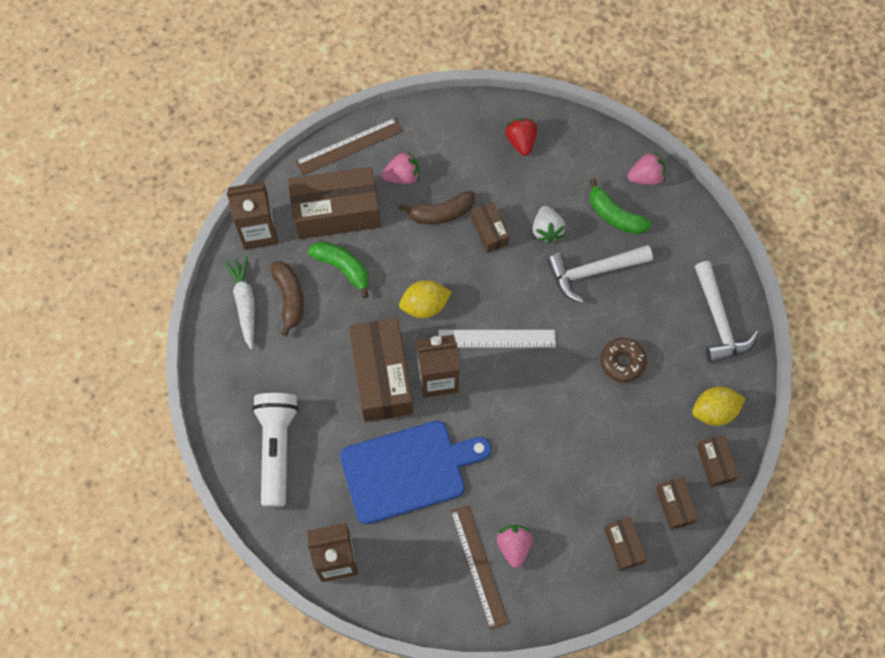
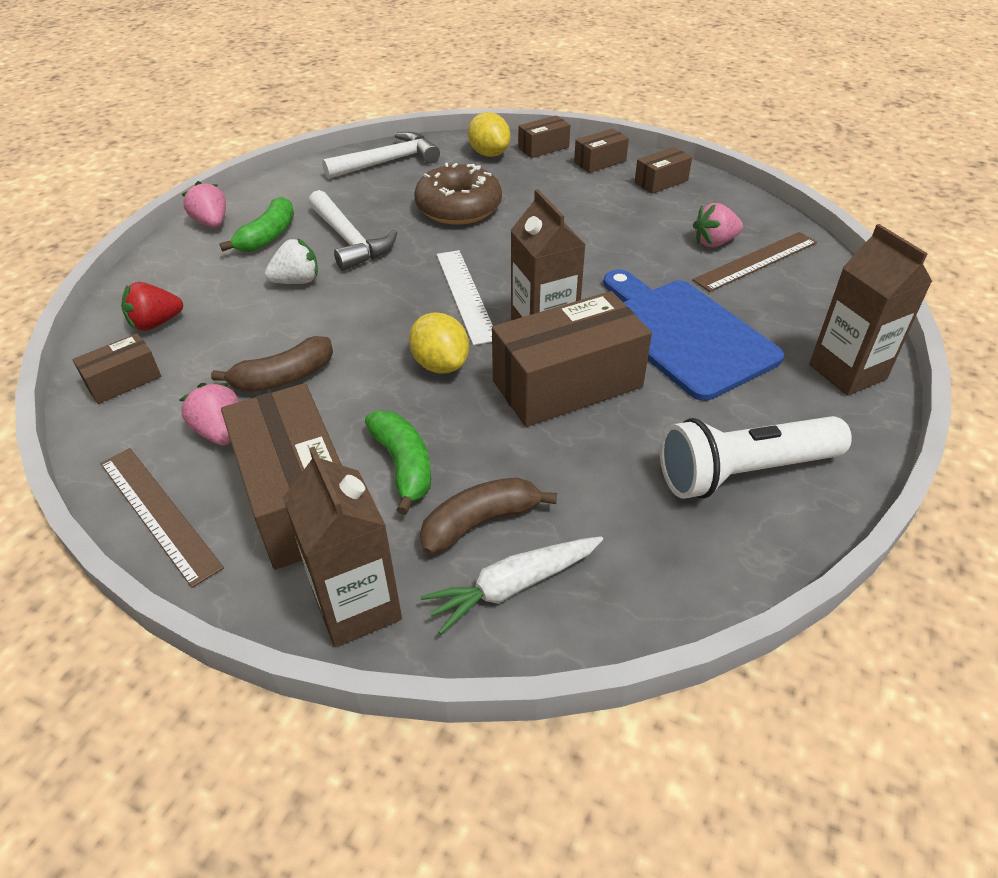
camera: 105 degrees left, 25 degrees down
(343, 268) = (403, 466): green banana -> green banana turned 135 degrees clockwise
(440, 213) = (283, 378): brown banana -> brown banana turned 90 degrees clockwise
(489, 231) = (307, 327): brown box -> brown box (123, 381)
(622, 362) = (459, 207): brown donut -> brown donut, size x1.61

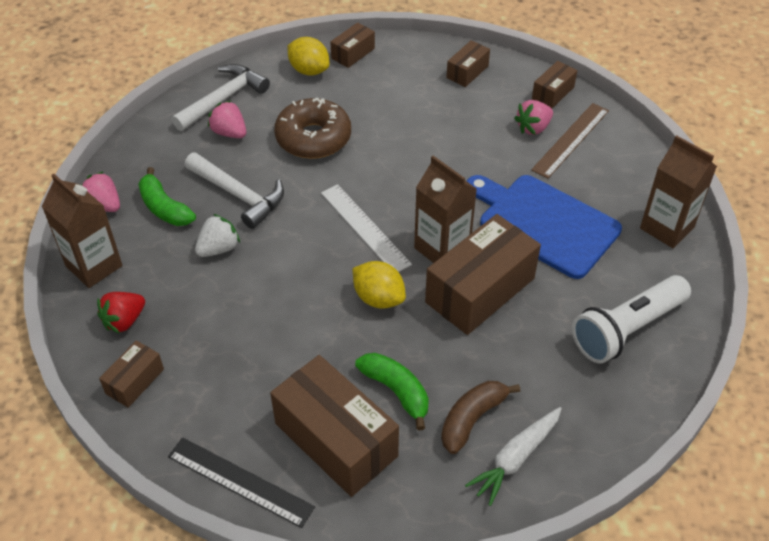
camera: 20 degrees left, 5 degrees up
(159, 513) = (240, 481): brown ruler -> black ruler
(220, 431) = (243, 403): pink strawberry -> pink strawberry (229, 133)
(268, 236) = (164, 208): green banana -> green banana turned 135 degrees clockwise
(283, 378) = (263, 343): brown banana -> none
(357, 606) = (422, 504): brown carton -> brown carton (94, 266)
(600, 162) = (408, 60): brown box -> brown box (552, 93)

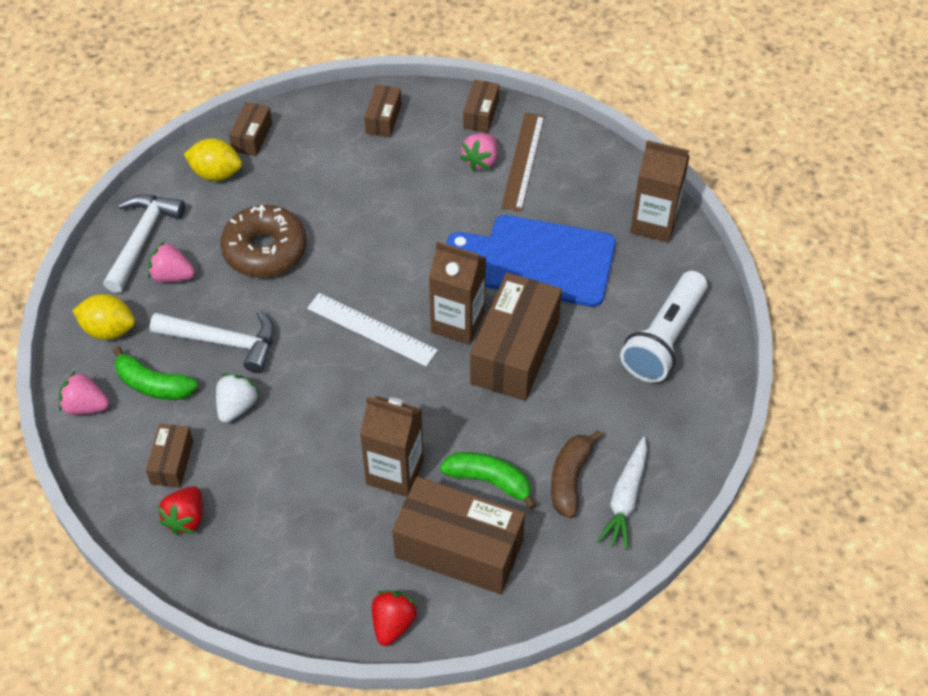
camera: 25 degrees left, 5 degrees up
(94, 266) = (117, 475): brown carton -> brown carton (395, 472)
(135, 381) = (235, 573): brown box -> brown box (172, 462)
(240, 481) = (393, 624): black ruler -> red strawberry
(378, 298) = (424, 397): yellow lemon -> yellow lemon (109, 330)

